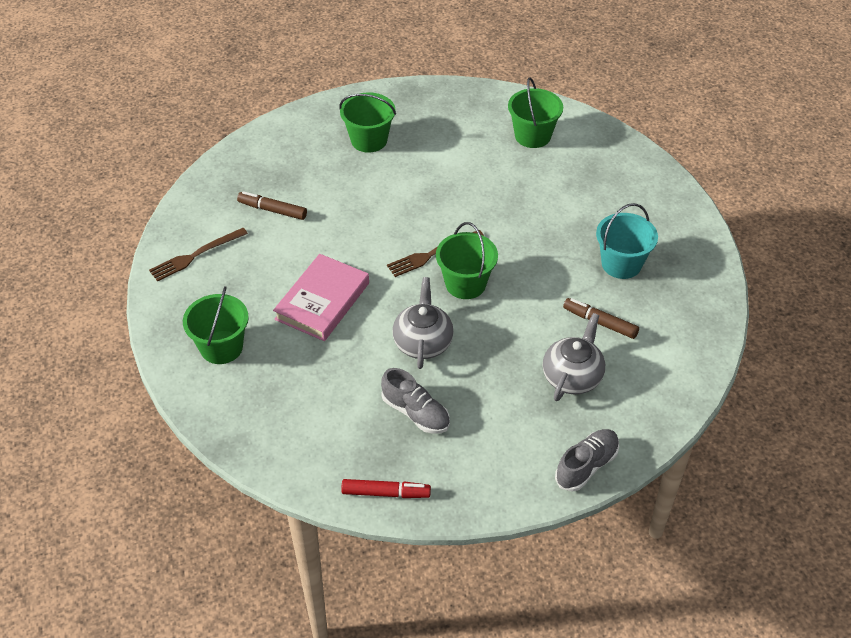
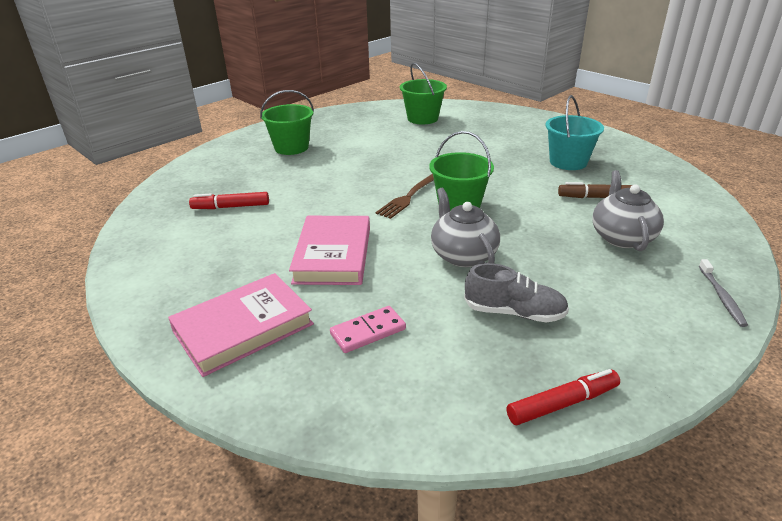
camera: 25 degrees left, 15 degrees down
(196, 255) = (164, 259): brown fork -> none
(221, 347) = (243, 328): green bucket -> pink book
(272, 210) = (231, 207): brown marker -> red marker
(302, 386) = (368, 332): none -> pink domino
(586, 466) = (721, 297): grey shoe -> grey toothbrush

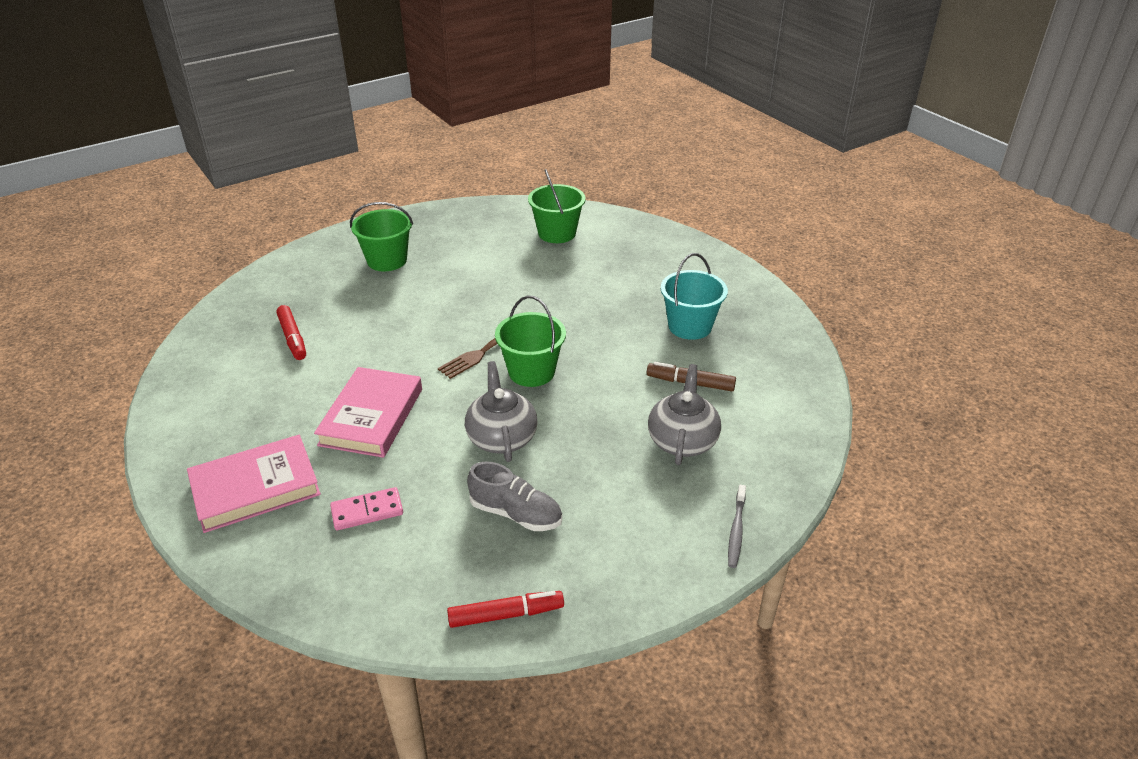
camera: 10 degrees right, 5 degrees up
(231, 207) = (292, 338): red marker -> red marker turned 120 degrees counterclockwise

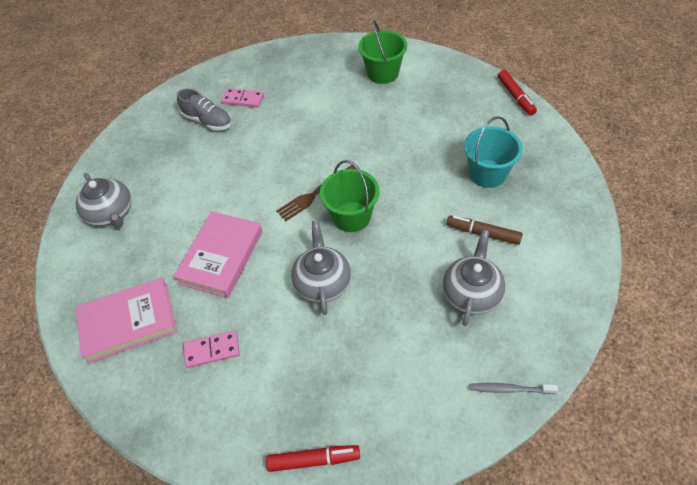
camera: 10 degrees right, 15 degrees up
(224, 378) = (111, 214): none -> grey teapot
(292, 338) = (165, 176): red marker -> red marker (515, 97)
(387, 260) = (243, 99): green bucket -> pink domino
(516, 514) = (328, 360): grey shoe -> grey shoe (208, 121)
(736, 531) = (509, 389): grey toothbrush -> grey toothbrush turned 75 degrees clockwise

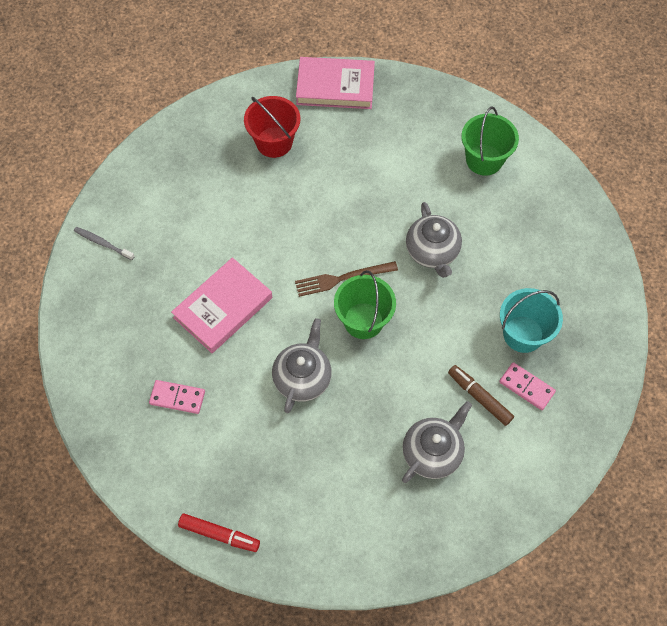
camera: 20 degrees right, 10 degrees up
(111, 214) = (141, 213): grey teapot -> grey teapot (432, 252)
(128, 322) = (117, 337): pink book -> pink book (335, 86)
(208, 121) = (274, 142): grey shoe -> red bucket
(243, 99) = (321, 129): pink domino -> pink domino (526, 387)
(509, 389) = (414, 555): grey toothbrush -> grey toothbrush (102, 243)
(515, 97) = (609, 254): red marker -> none

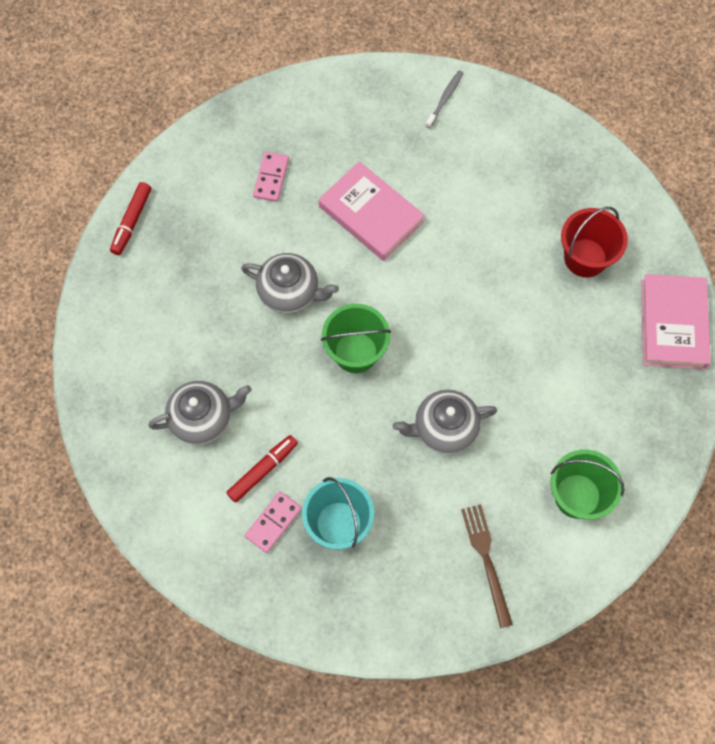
camera: 90 degrees right, 5 degrees up
(342, 278) = (407, 331): brown fork -> brown fork (486, 560)
(432, 452) = (202, 418): grey teapot -> grey teapot turned 60 degrees counterclockwise
(479, 397) = (263, 470): brown marker -> red marker

